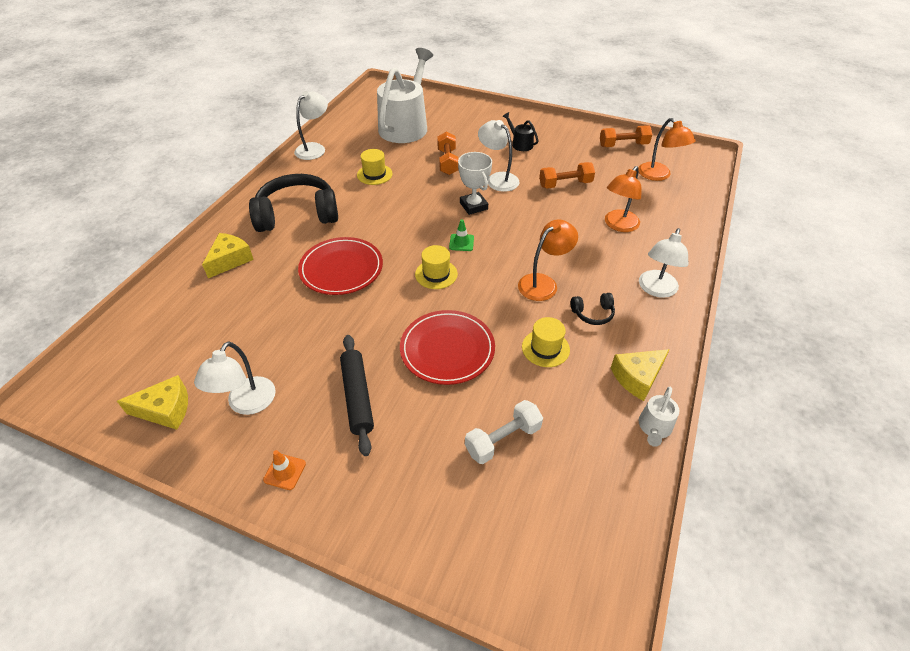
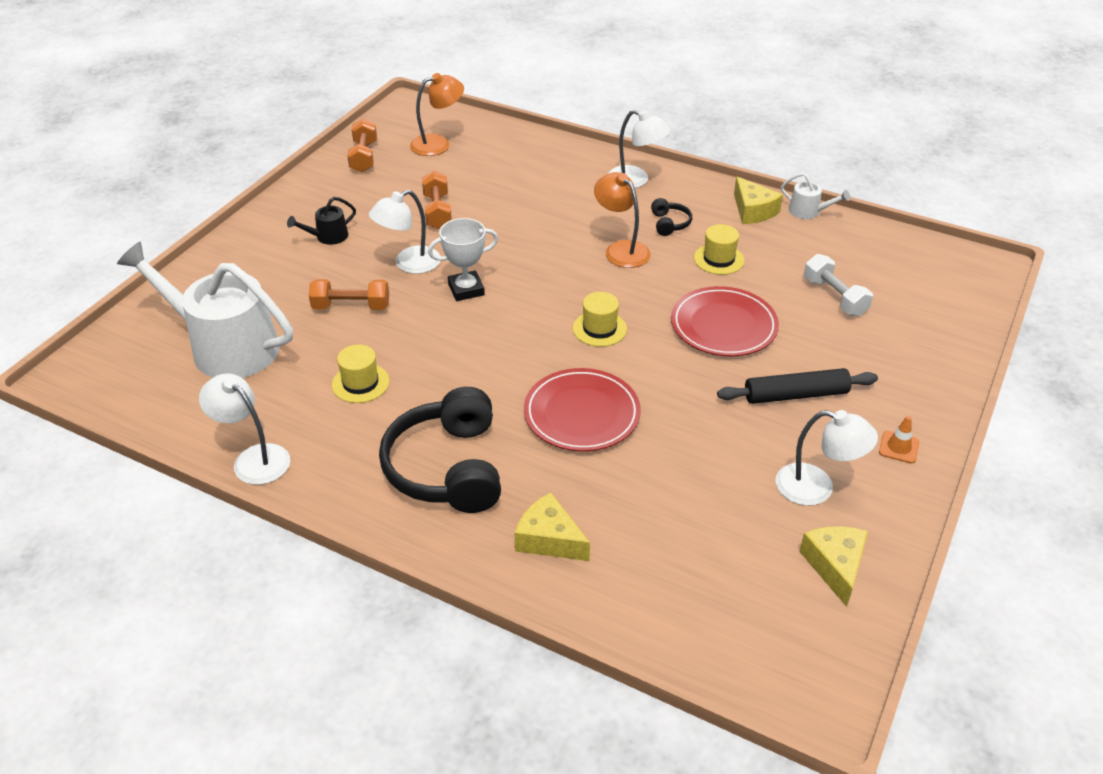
camera: 85 degrees left, 5 degrees down
(461, 242) = (541, 305): green traffic cone -> none
(618, 225) = (528, 186): orange lamp -> none

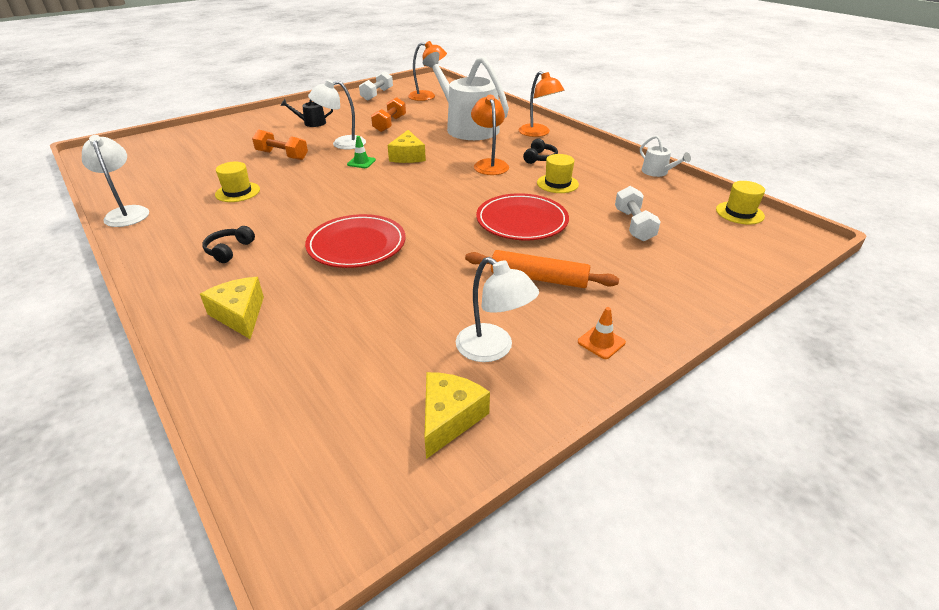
camera: 25 degrees right, 5 degrees down
(226, 347) = (189, 158): white watering can -> white watering can (468, 127)
(364, 157) = (377, 94): orange dumbbell -> white dumbbell
(448, 468) = (229, 250): black headphones -> black headphones, size x0.43
(466, 289) = (361, 162): white trophy -> green traffic cone
(599, 329) = (426, 201): yellow hat -> yellow hat (739, 213)
(636, 180) = (538, 133): white lamp -> orange lamp
(753, 211) = (611, 163): yellow cheese -> yellow cheese (408, 156)
(796, 395) = (539, 278): black rolling pin -> orange rolling pin

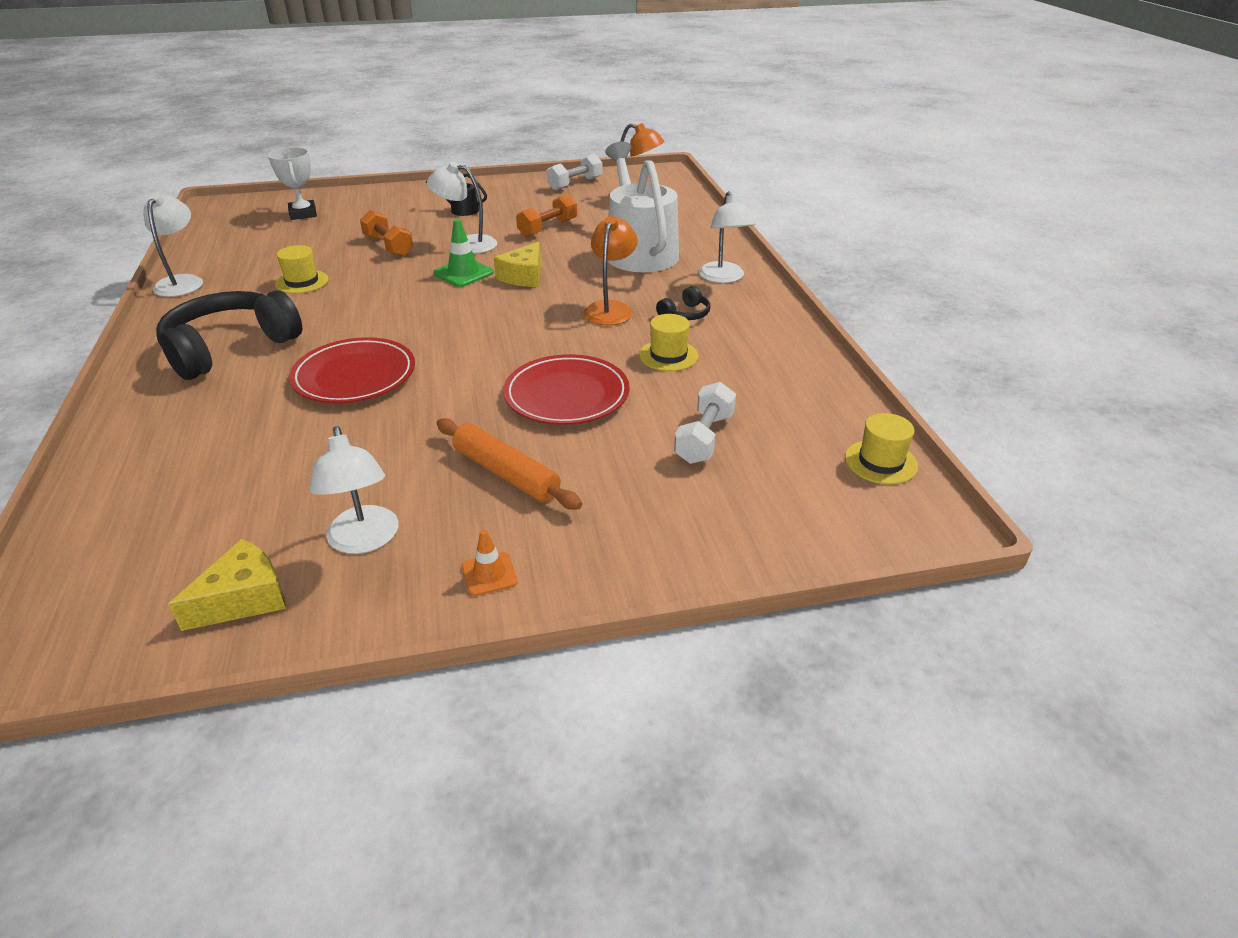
camera: 25 degrees right, 0 degrees up
(183, 146) = (303, 214): none -> white trophy
(229, 250) = (230, 348): black headphones -> black headphones, size x2.32
(240, 314) = (173, 422): yellow cheese -> none
(361, 162) = (463, 273): green traffic cone -> green traffic cone, size x1.57
(538, 133) = (723, 278): orange lamp -> white lamp
(657, 172) = (828, 371): white watering can -> none

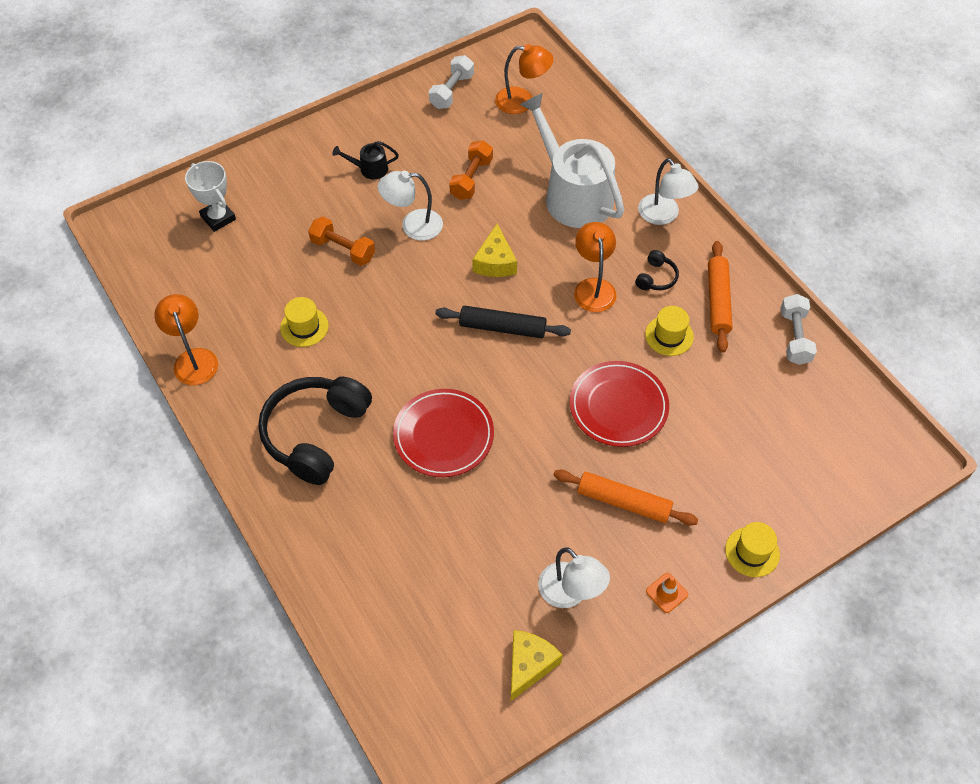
camera: 20 degrees left, 20 degrees up
(182, 282) = (193, 359): white lamp -> orange lamp
(463, 273) = (439, 272): green traffic cone -> none
(491, 317) = (502, 327): none -> black rolling pin
(704, 438) = (738, 422): white dumbbell -> white dumbbell (794, 337)
(744, 342) = (717, 301): none -> orange rolling pin
(881, 462) = (862, 409): yellow hat -> yellow hat (752, 552)

